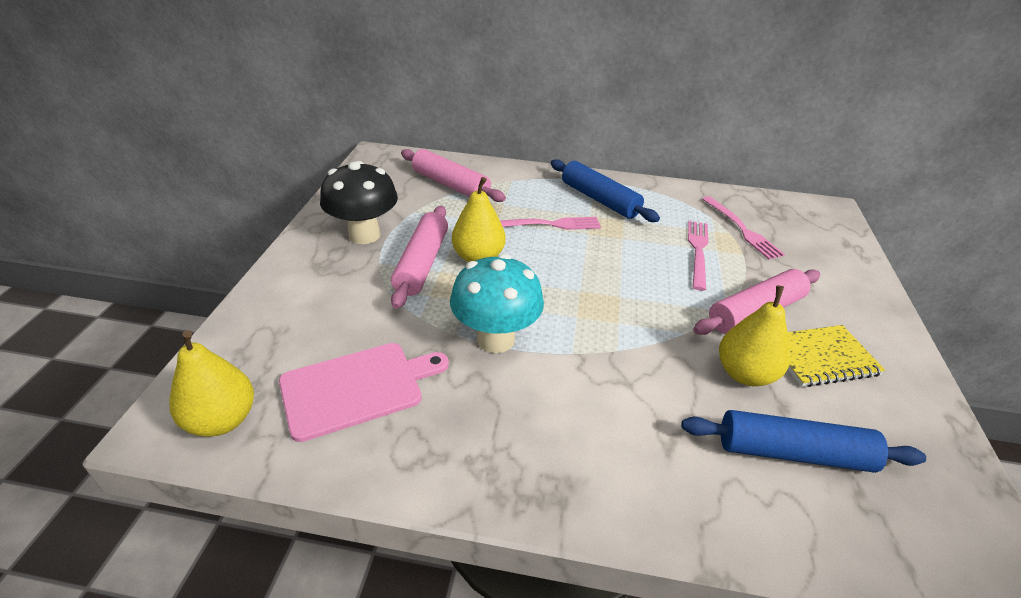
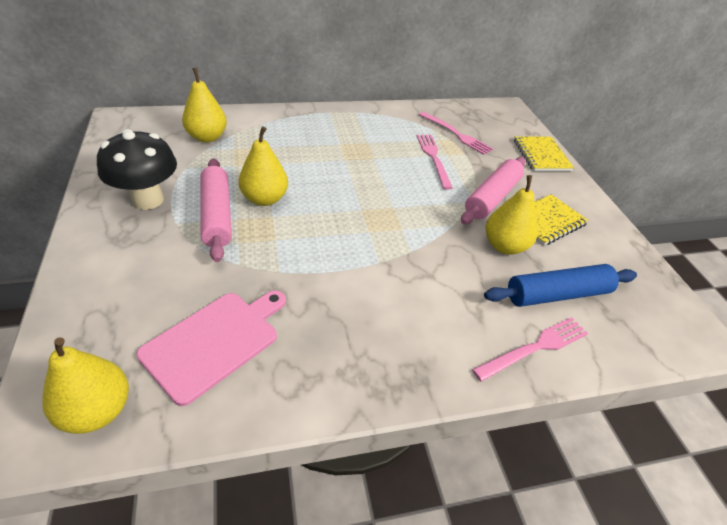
camera: 25 degrees left, 5 degrees up
(451, 185) = (207, 137): pink rolling pin -> yellow pear
(495, 339) = (313, 267): turquoise mushroom -> none
(548, 224) = (310, 158): pink fork -> pink fork (535, 348)
(599, 200) = (341, 128): blue rolling pin -> none
(852, 275) = (541, 155): none -> yellow notebook

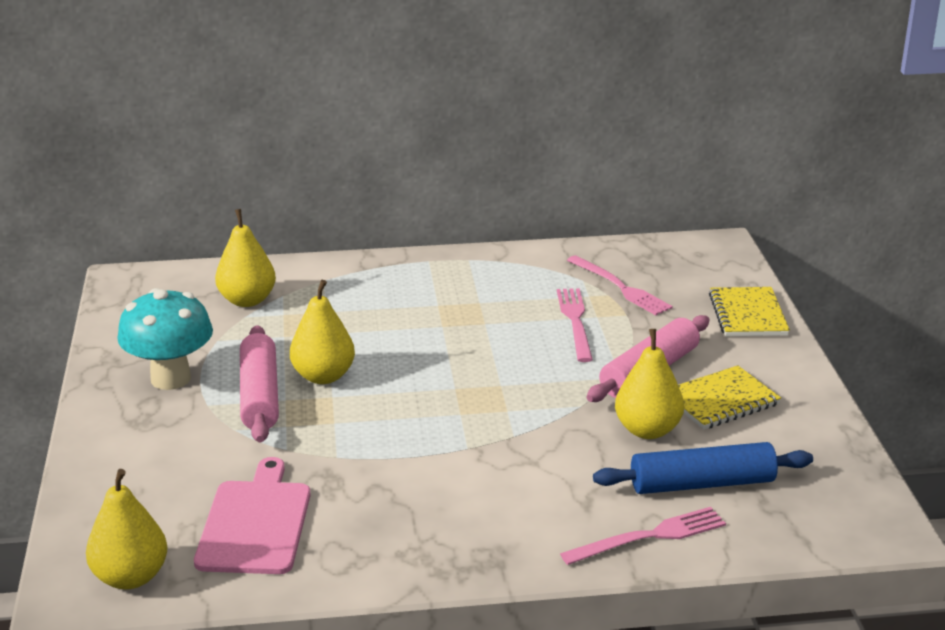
camera: 10 degrees right, 15 degrees down
(147, 200) = (170, 379): black mushroom -> turquoise mushroom
(215, 342) = (256, 523): pink cutting board -> pink cutting board turned 45 degrees counterclockwise

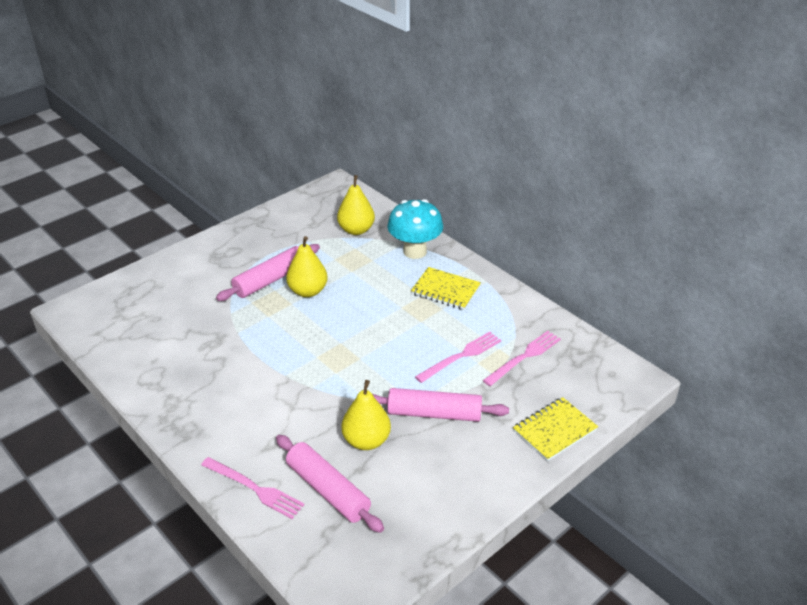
camera: 55 degrees right, 10 degrees up
(130, 577) = (92, 319): yellow pear -> none
(170, 379) = (260, 245): turquoise mushroom -> turquoise mushroom (415, 251)
(256, 523) = (160, 335): pink cutting board -> none
(620, 287) = (524, 357): pink fork -> pink fork turned 150 degrees counterclockwise
(702, 484) = (328, 490): blue rolling pin -> pink rolling pin
(721, 401) = (431, 461): yellow notebook -> yellow notebook (445, 290)

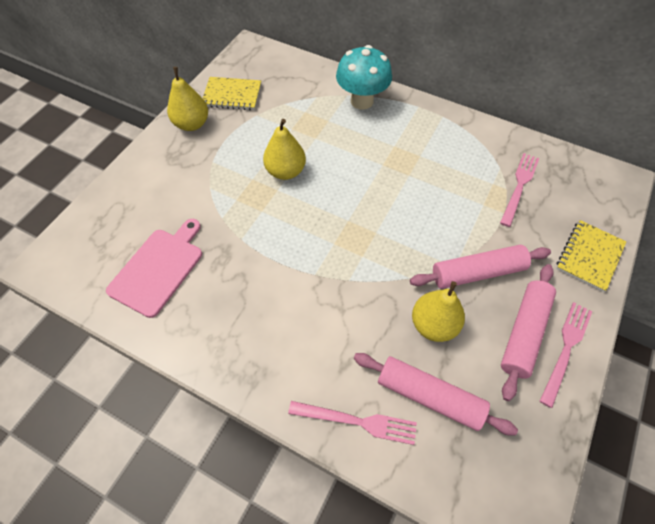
camera: 20 degrees left, 20 degrees up
(157, 336) = (159, 268): none -> pink cutting board
(270, 280) = (242, 169): pink rolling pin -> pink rolling pin (524, 332)
(356, 230) = (295, 92): yellow pear -> yellow pear (192, 124)
(445, 290) = (412, 135): yellow notebook -> yellow notebook (232, 95)
(461, 356) = (465, 202): pink fork -> pink fork (566, 349)

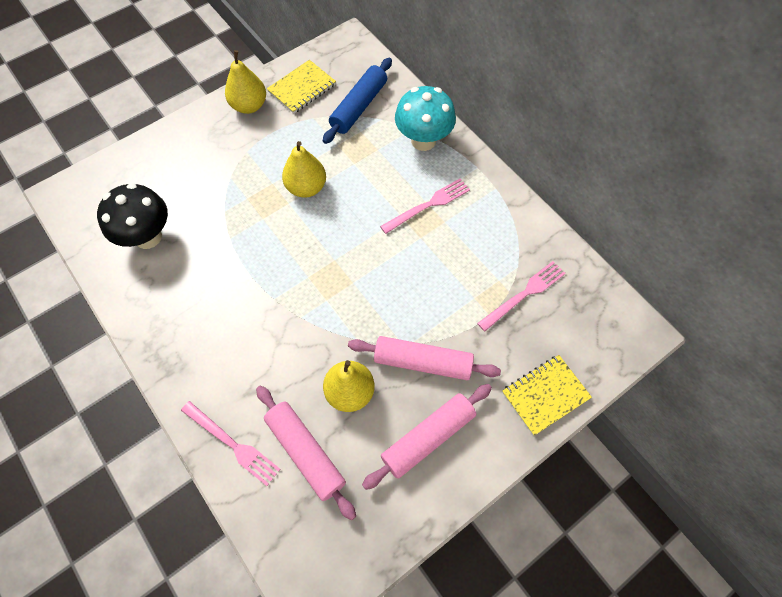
camera: 25 degrees right, 5 degrees up
(159, 268) = (148, 237): pink cutting board -> black mushroom
(232, 95) = (302, 88): yellow notebook -> yellow notebook turned 75 degrees counterclockwise
(291, 93) = (359, 107): none -> blue rolling pin
(566, 349) = (457, 471): pink fork -> pink fork (428, 205)

